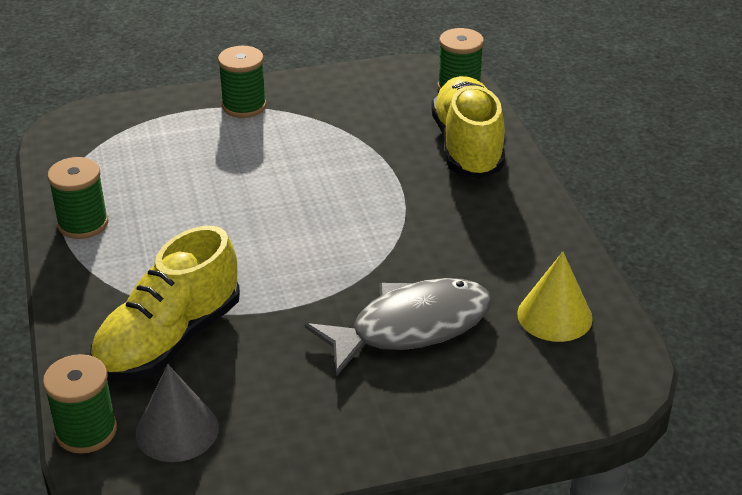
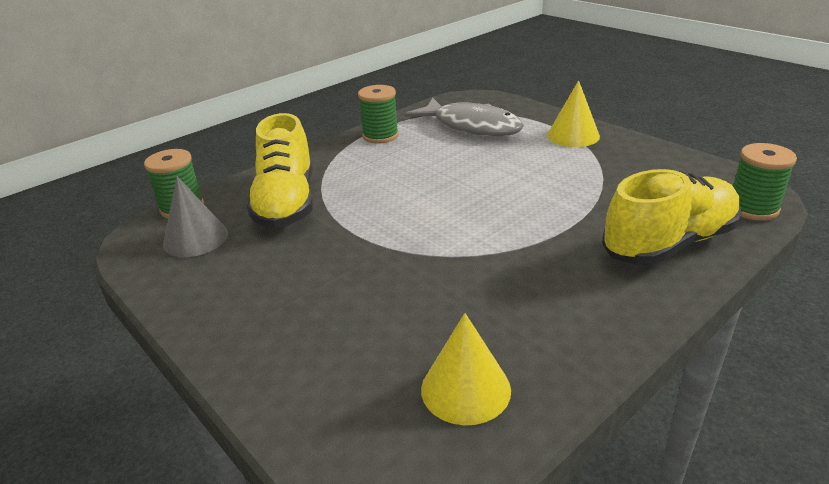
camera: 65 degrees right, 5 degrees down
(169, 340) = (286, 203): yellow shoe -> yellow shoe turned 105 degrees counterclockwise
(244, 106) = (573, 135): green spool -> yellow cone
(411, 327) = (376, 301): grey fish -> grey fish (472, 126)

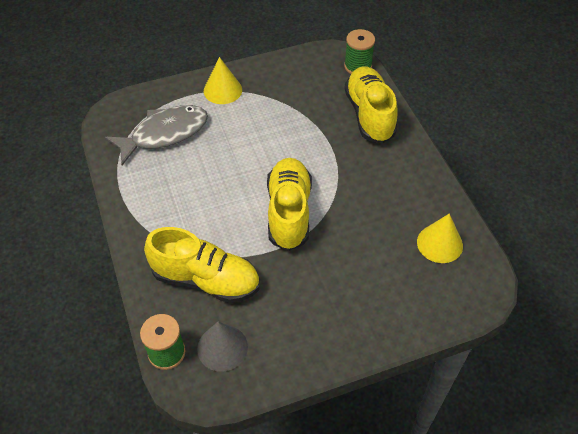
camera: 70 degrees left, 20 degrees up
(380, 136) = (135, 192): green spool -> none
(422, 227) = (289, 212): none -> yellow shoe

